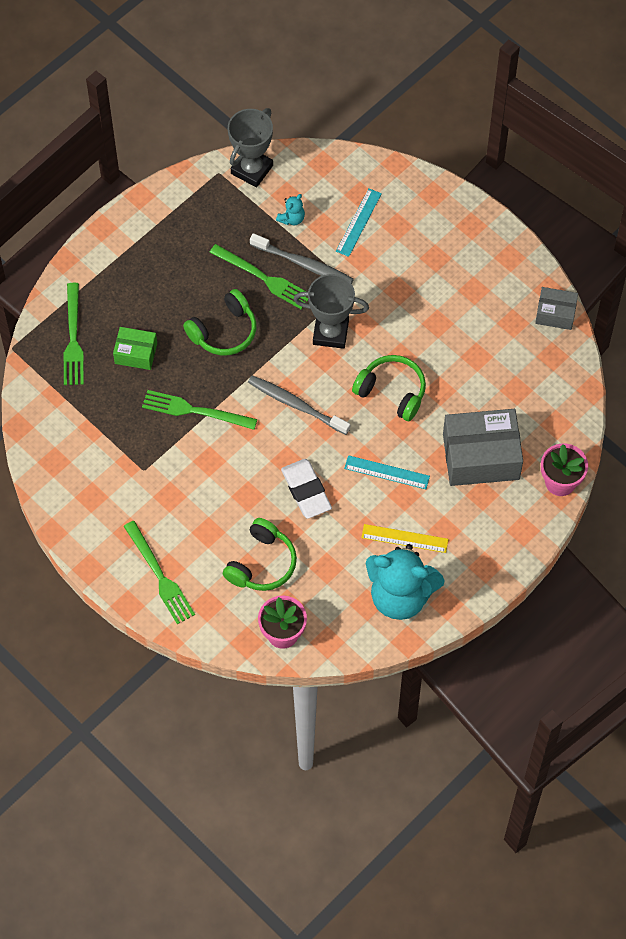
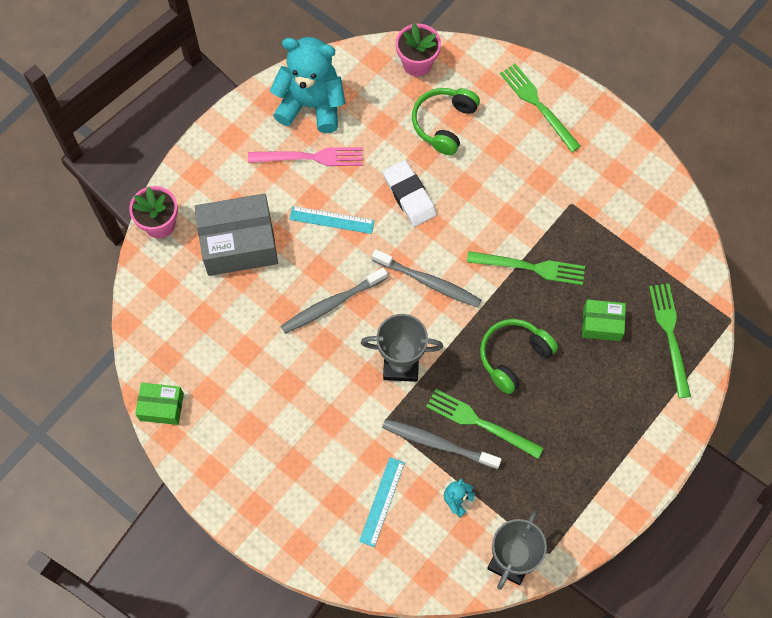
camera: 175 degrees right, 5 degrees up
(392, 392) = (332, 304): green headphones -> grey toothbrush
(404, 538) = (310, 157): yellow ruler -> pink fork
(555, 314) = (161, 407): grey box -> green box

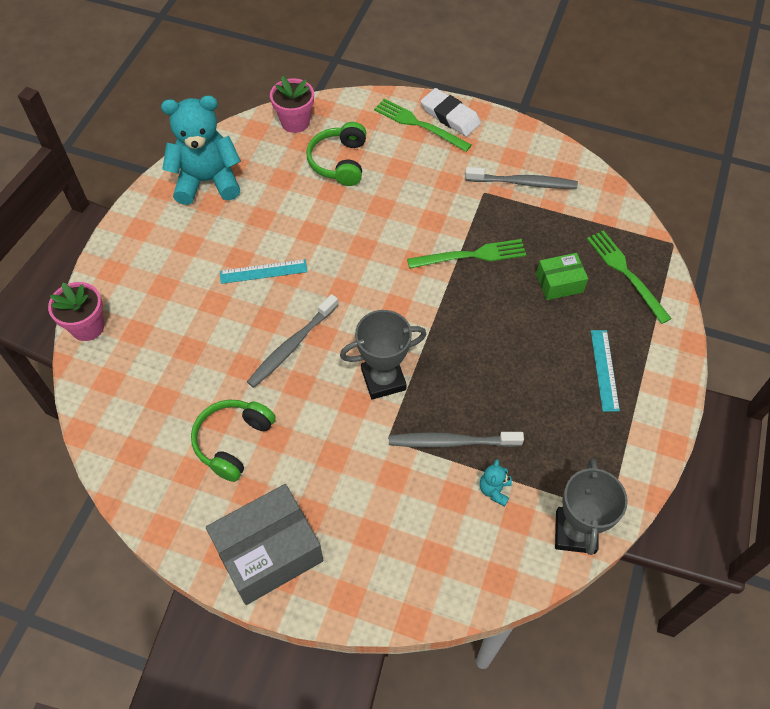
camera: 20 degrees left, 10 degrees down
(161, 407) = (144, 503): green box -> none
(239, 243) = (176, 320): grey box -> grey box (269, 552)
(310, 157) = (222, 224): pink fork -> none
(382, 501) = (417, 519): turquoise ruler -> turquoise ruler (604, 370)
(409, 195) = (331, 229): white eraser -> white eraser (450, 116)
(428, 282) = (380, 297): grey toothbrush -> grey toothbrush (523, 183)
(480, 423) = (485, 408): green fork -> none
(513, 357) = (490, 337): green headphones -> green headphones (233, 442)

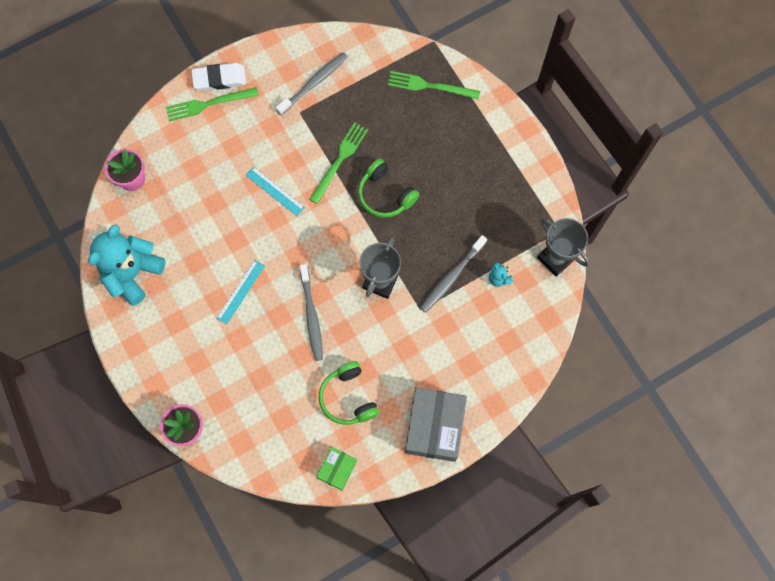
camera: 50 degrees left, 15 degrees up
(339, 162) = (194, 178): green headphones -> green headphones (385, 195)
(559, 283) = (403, 128): green box -> green box (337, 469)
(604, 370) = (479, 156): turquoise ruler -> turquoise ruler (275, 191)

